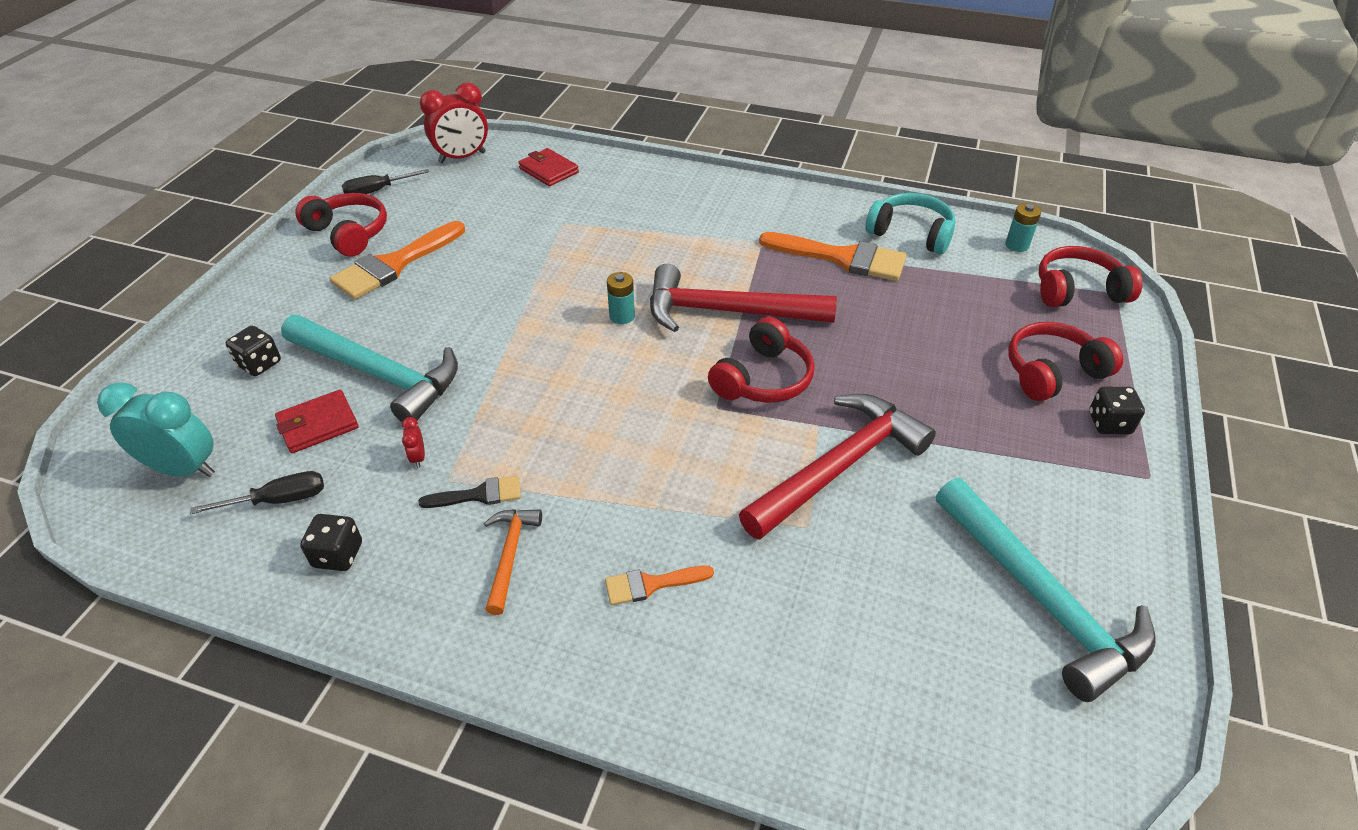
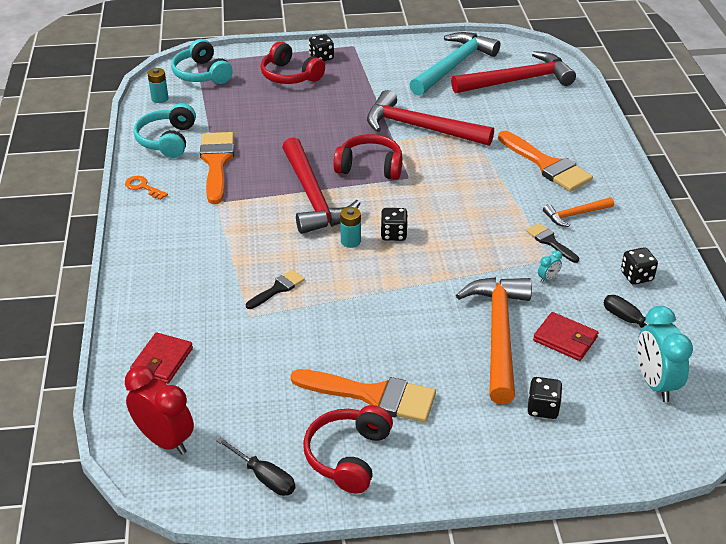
camera: 115 degrees left, 5 degrees down
(378, 375) = (499, 334): turquoise hammer -> orange hammer
(418, 457) = (548, 279): red clock -> turquoise clock
(586, 248) = (278, 289): none -> black brush
(608, 353) = (393, 234): none -> black dice
(651, 584) = (547, 165): orange brush -> orange brush, size x1.93
(820, 202) = (143, 187): none -> orange key
(951, 684) = (518, 81): none -> red hammer
(1078, 290) = (202, 74): red headphones -> turquoise headphones

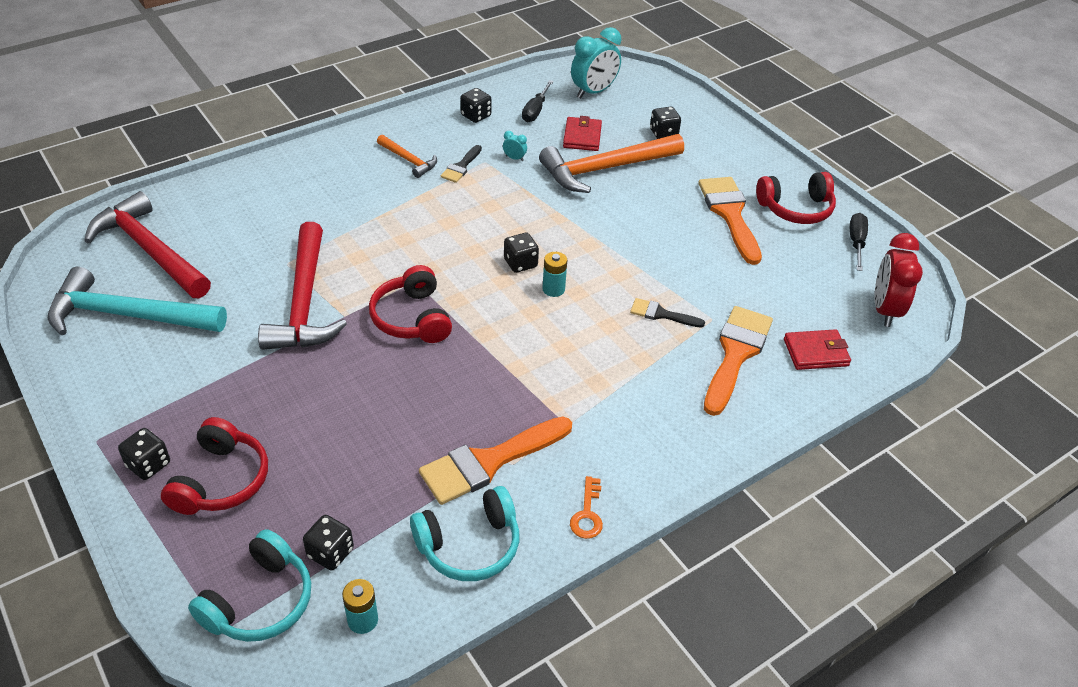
camera: 120 degrees left, 5 degrees up
(209, 98) = (330, 553): none -> black dice
(312, 197) = (500, 344): red hammer -> none
(547, 165) = (332, 192): orange brush -> orange brush (736, 354)

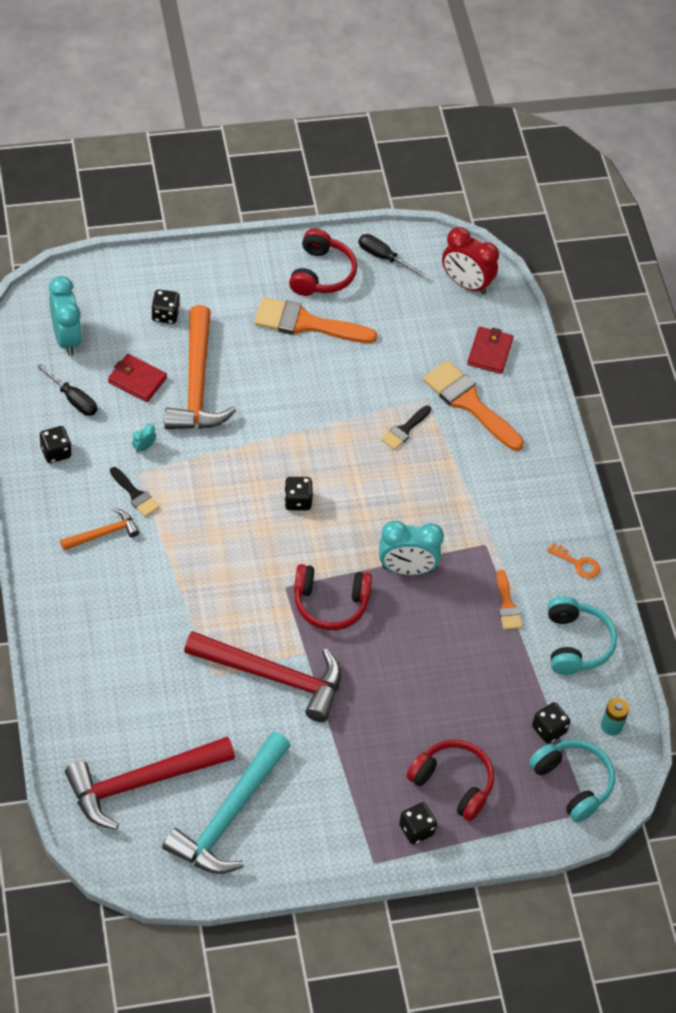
camera: 70 degrees left, 10 degrees up
(488, 363) = (406, 569): none -> turquoise clock
(488, 462) = (507, 605): orange brush -> orange brush, size x0.52
(553, 289) = (341, 490): turquoise battery -> none

